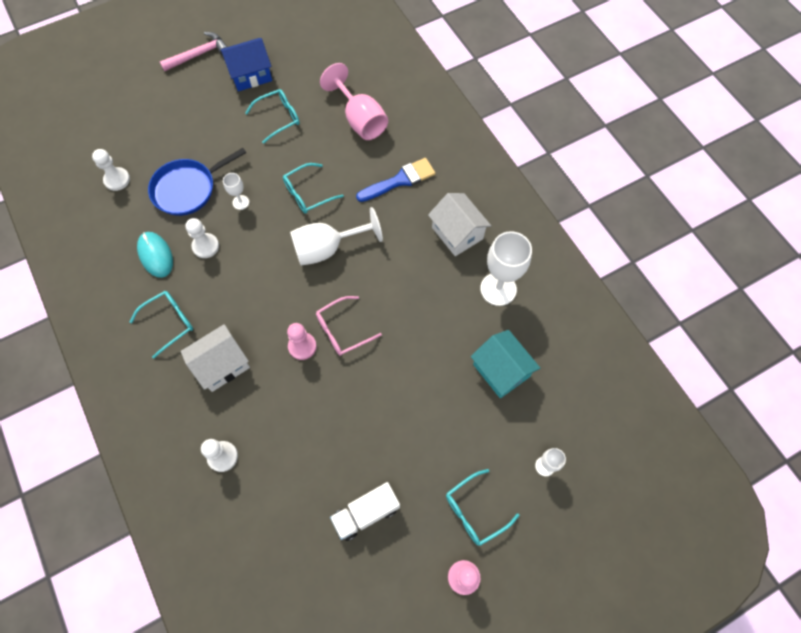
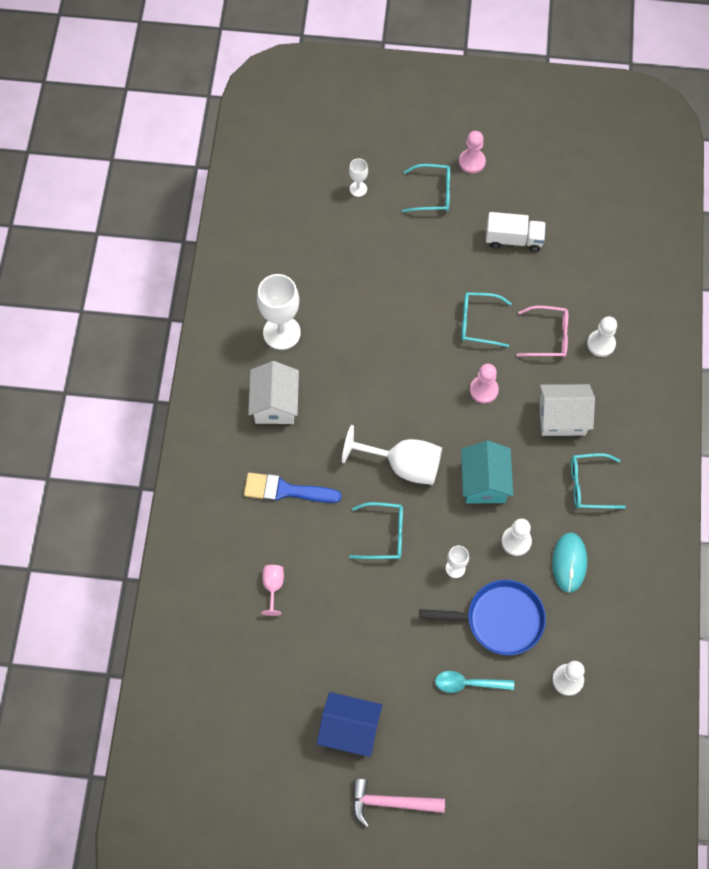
camera: 145 degrees left, 0 degrees up
(187, 140) = (468, 683): none -> turquoise spoon
(278, 118) = (356, 647): turquoise glasses -> turquoise glasses (478, 323)
(342, 330) = (440, 382): pink glasses -> pink glasses (548, 336)
(360, 120) = (273, 586): pink goblet -> pink goblet, size x0.49
(501, 370) = (334, 270): turquoise house -> turquoise house (484, 482)

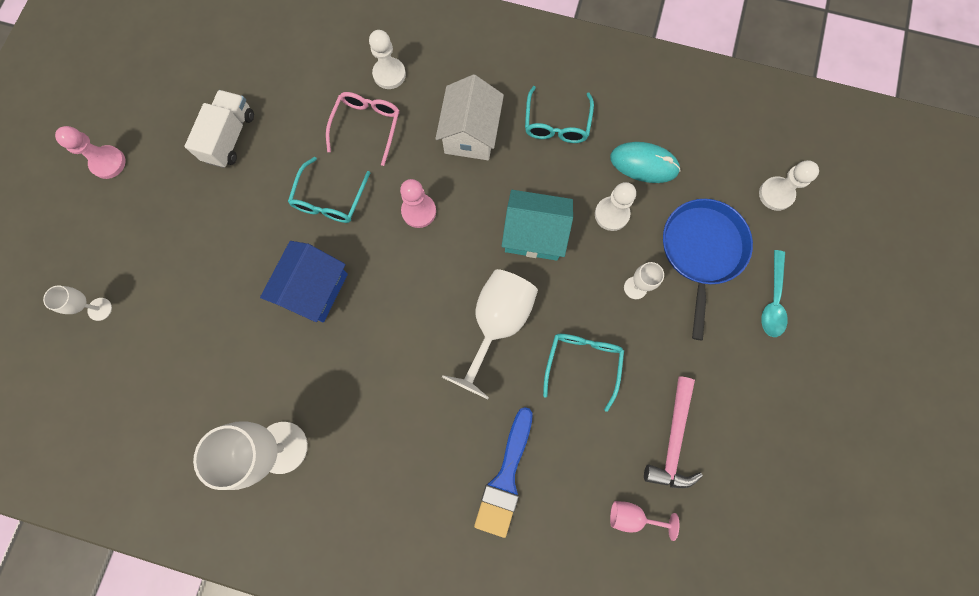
camera: 80 degrees left, 10 degrees up
(275, 403) = (382, 473): white house -> none
(349, 729) = (818, 448): blue house -> blue house (314, 289)
(390, 802) = (906, 415): pink hammer -> pink hammer (673, 440)
(432, 193) = (137, 218): turquoise glasses -> none

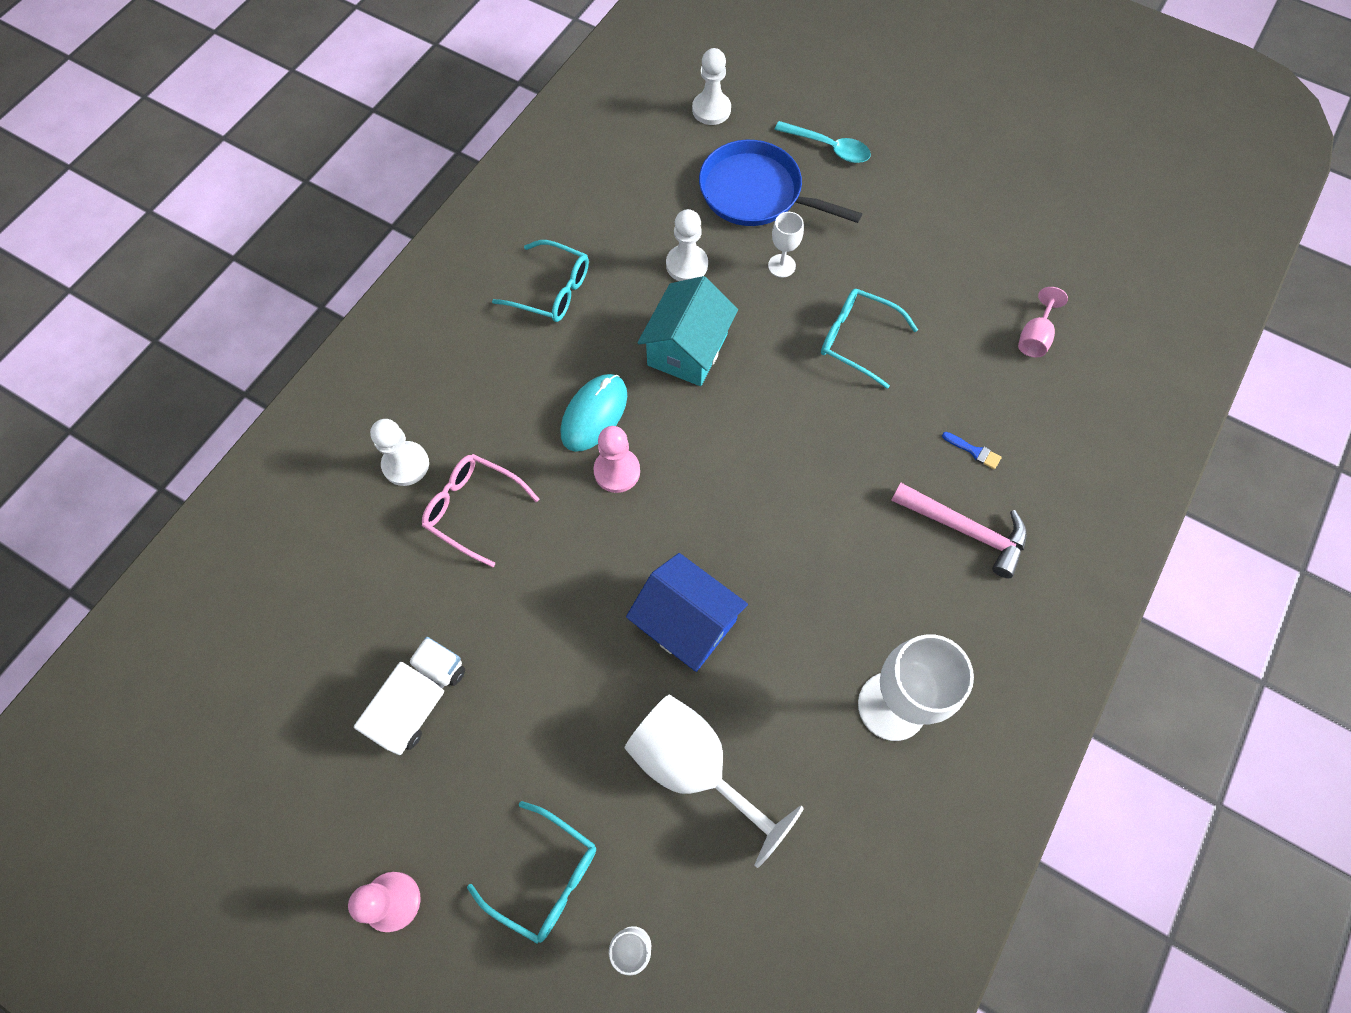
camera: 75 degrees left, 10 degrees down
(230, 137) = (420, 700): white truck -> white truck turned 90 degrees clockwise
(330, 199) = (564, 578): turquoise glasses -> turquoise glasses (545, 876)
(470, 134) = (530, 387): white house -> none
(497, 323) = (788, 416): white goblet -> white goblet (693, 766)
(505, 478) = (974, 451): blue brush -> blue brush, size x0.41
(644, 164) = (635, 217): turquoise mouse -> turquoise mouse (594, 414)
(673, 440) = (960, 277): pink hammer -> pink hammer (965, 530)

